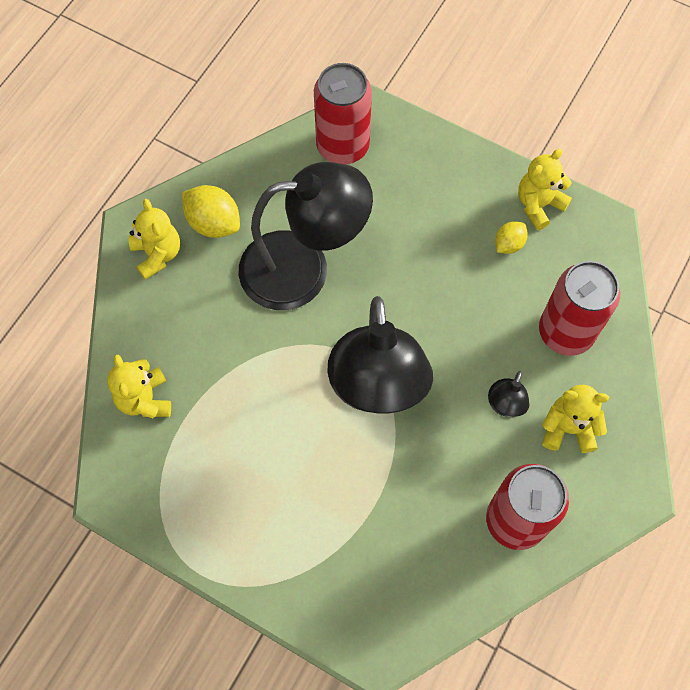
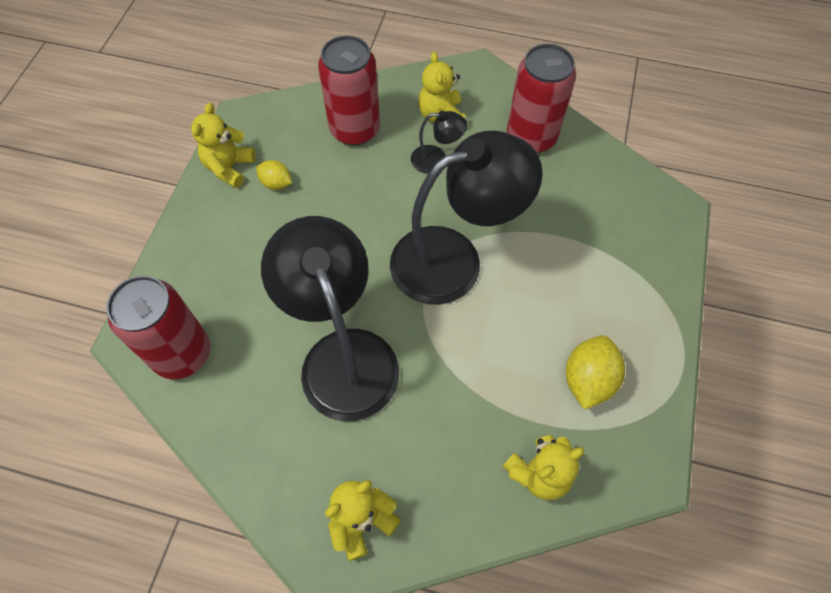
camera: 105 degrees left, 5 degrees down
(213, 223) = (307, 467): yellow lemon -> yellow lemon (588, 380)
(538, 205) = (229, 167): yellow teddy bear -> yellow teddy bear turned 75 degrees clockwise

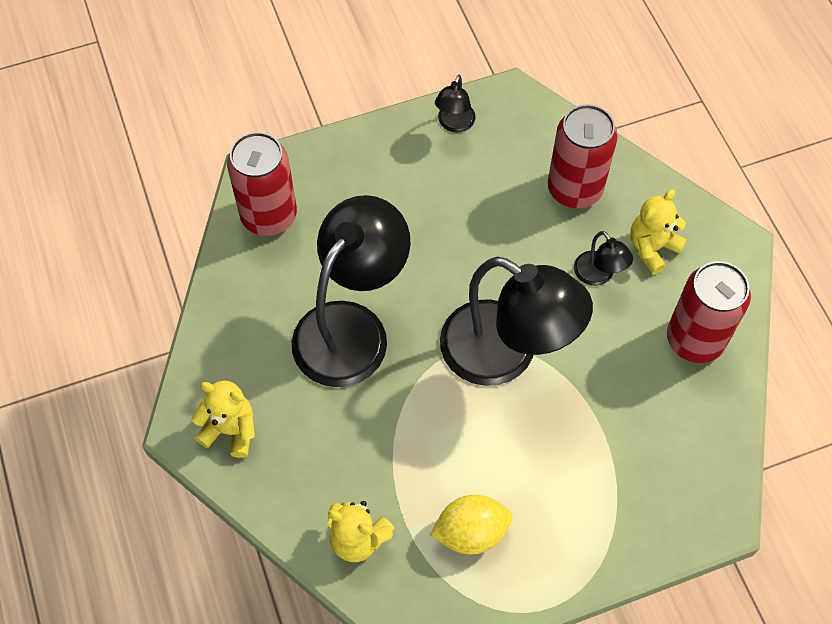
camera: 55 degrees right, 0 degrees up
(229, 167) = (454, 124): yellow teddy bear -> black lamp
(276, 183) = (468, 169): yellow lemon -> none

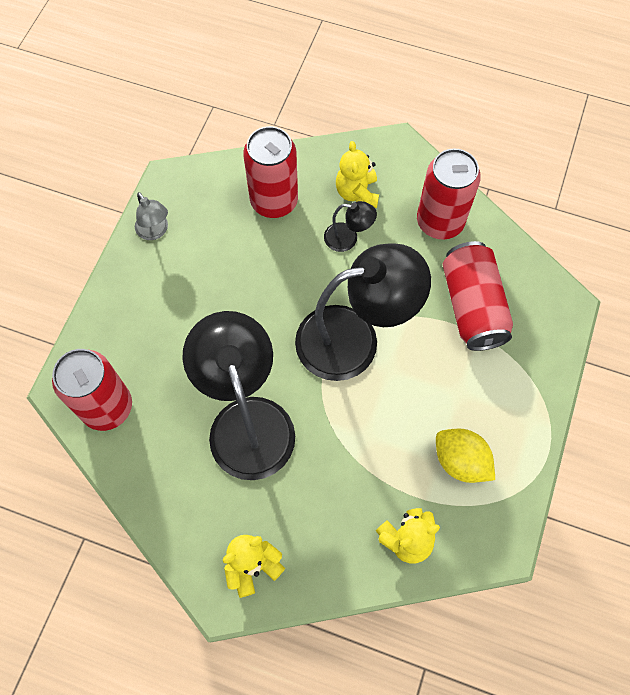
camera: 50 degrees left, 5 degrees up
(454, 124) = (155, 231): black lamp -> grey lamp
(471, 532) = (460, 461): yellow lemon -> yellow lemon turned 75 degrees counterclockwise
(635, 431) = (472, 306): none -> red can

